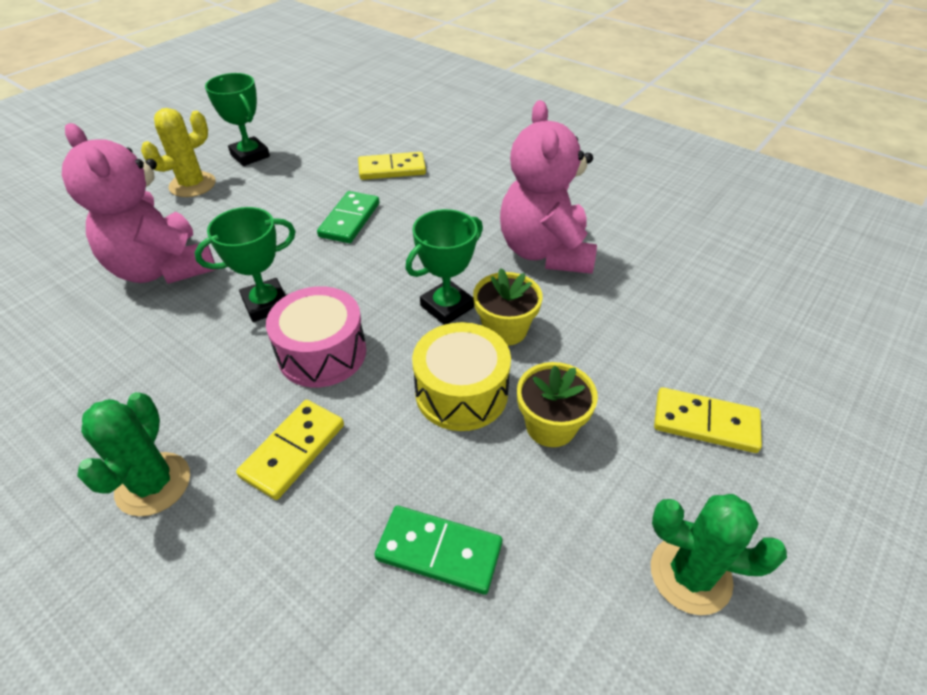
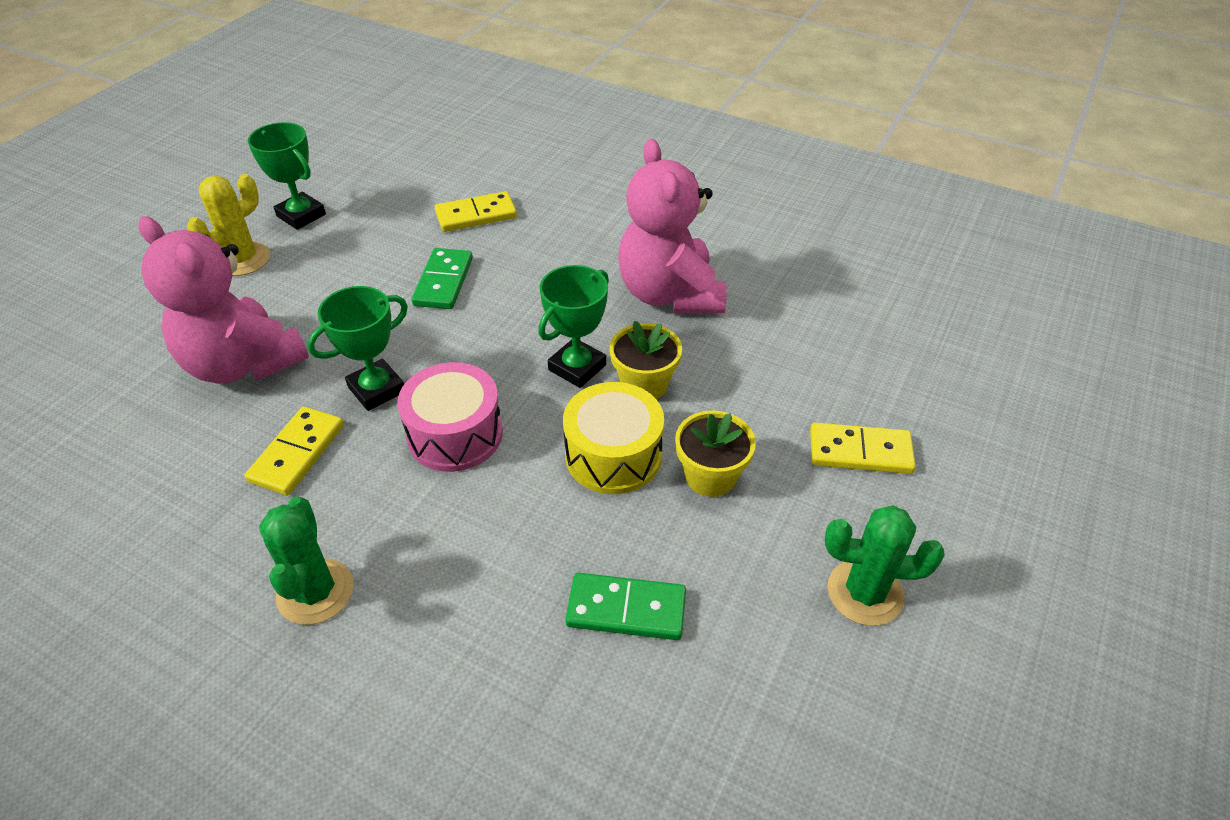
camera: 10 degrees left, 0 degrees up
(293, 450) = (453, 537): yellow domino -> yellow domino (297, 453)

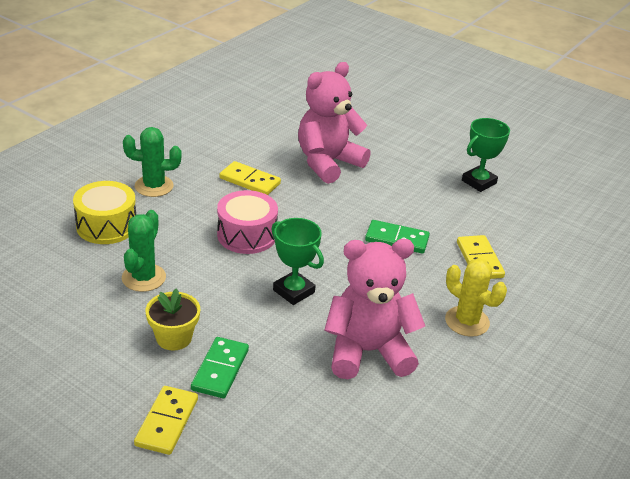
camera: 95 degrees right, 10 degrees down
(243, 259) = (429, 161): yellow cactus -> yellow cactus (467, 321)
(377, 389) = (294, 208): green trophy -> none
(613, 455) = (207, 297): yellow drum -> yellow drum (106, 225)
(626, 609) = (92, 285): green domino -> green domino (220, 370)
(644, 384) = (268, 321): yellow flower pot -> none
(865, 593) = (52, 389): green cactus -> green cactus (143, 278)

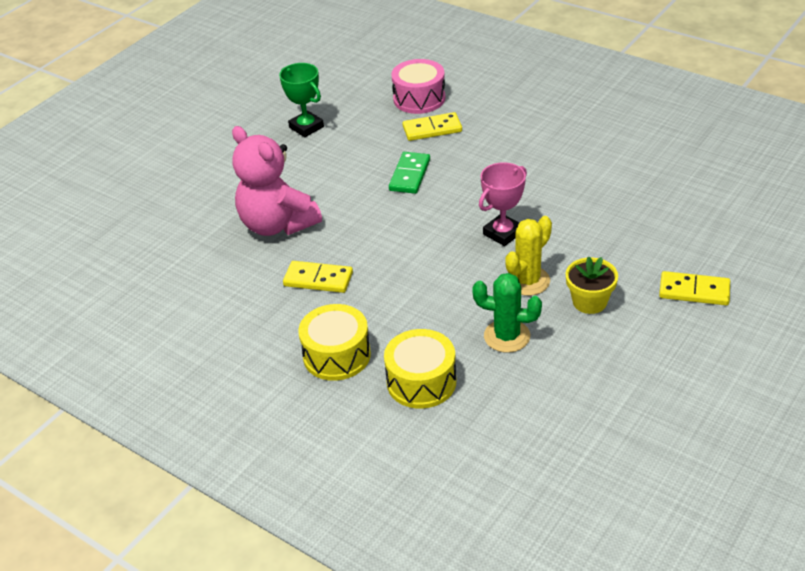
camera: 85 degrees left, 5 degrees up
(154, 186) = (336, 355): green cactus -> yellow drum
(220, 370) = (621, 268): green domino -> none
(247, 235) = (420, 271): pink drum -> pink drum (419, 99)
(250, 181) = (318, 279): yellow domino -> yellow domino turned 75 degrees clockwise
(293, 291) = (503, 233): green trophy -> pink trophy
(368, 351) = (571, 187): pink teddy bear -> none
(467, 321) = (518, 137): yellow cactus -> yellow cactus (528, 281)

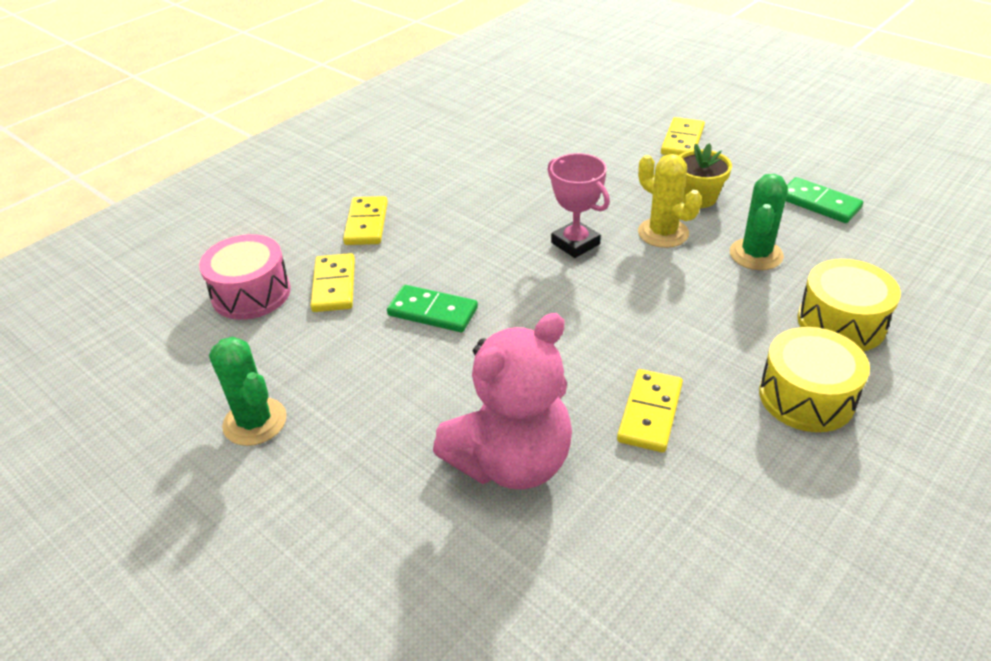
camera: 85 degrees left, 0 degrees up
(306, 127) = (255, 422): green trophy -> green cactus
(508, 129) = (366, 223): none -> yellow domino
(600, 383) = (819, 203): none -> green domino

